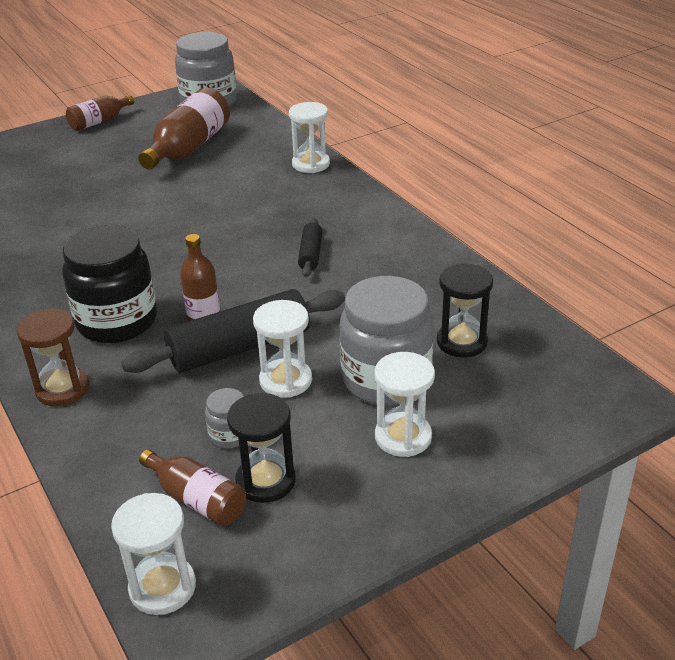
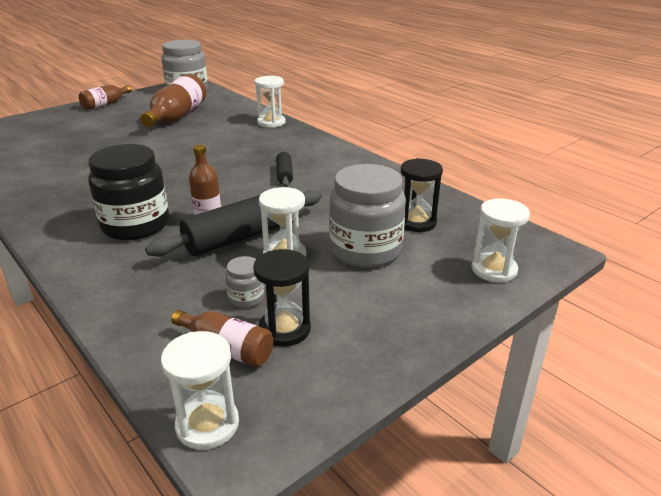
camera: 10 degrees left, 5 degrees down
(62, 389) = (93, 275): brown hourglass -> none
(403, 437) = (391, 288): white hourglass -> white hourglass (494, 270)

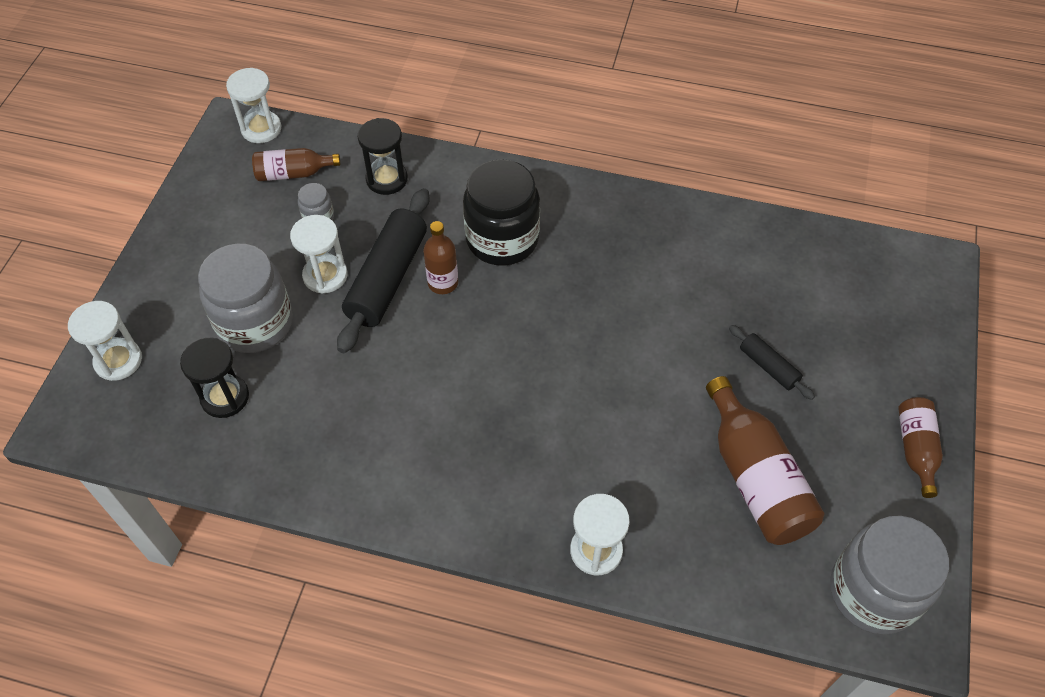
camera: 145 degrees right, 25 degrees up
(284, 174) = (441, 409): black rolling pin -> black rolling pin (768, 367)
(284, 329) = (265, 207): black hourglass -> black hourglass (387, 179)

